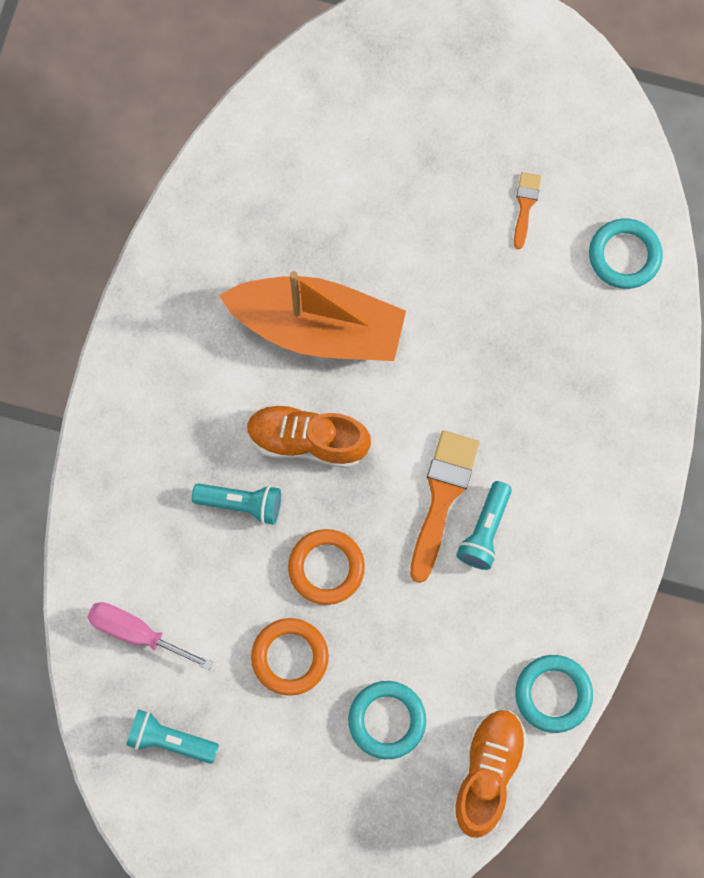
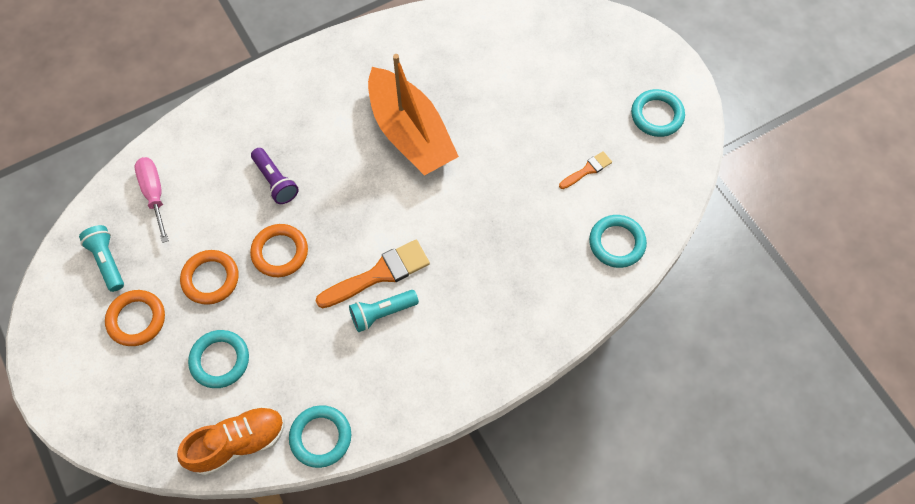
camera: 45 degrees right, 10 degrees down
(241, 504) = (275, 181): turquoise flashlight -> purple flashlight
(265, 763) = (136, 319): none -> orange ring
(307, 440) = (343, 182): orange shoe -> none
(533, 84) = (657, 115): none -> turquoise ring

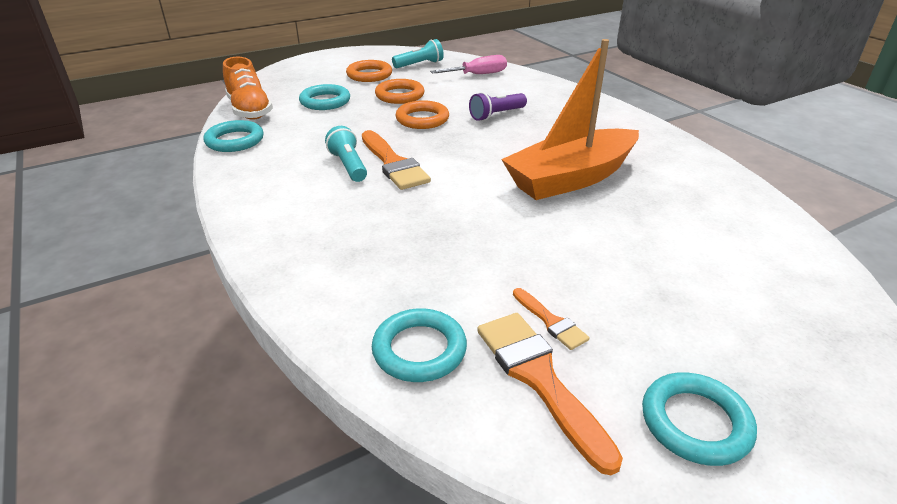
camera: 90 degrees right, 30 degrees down
(634, 181) = (539, 378): none -> orange brush

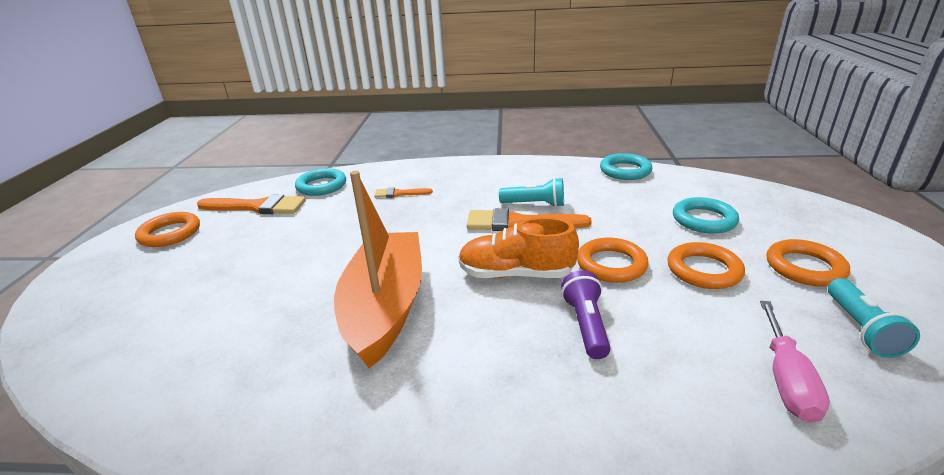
camera: 125 degrees right, 5 degrees down
(249, 110) = (696, 182): orange shoe -> orange shoe (516, 274)
(551, 321) = (276, 223): orange brush -> orange brush (399, 194)
(695, 422) = (170, 233): turquoise ring -> orange ring

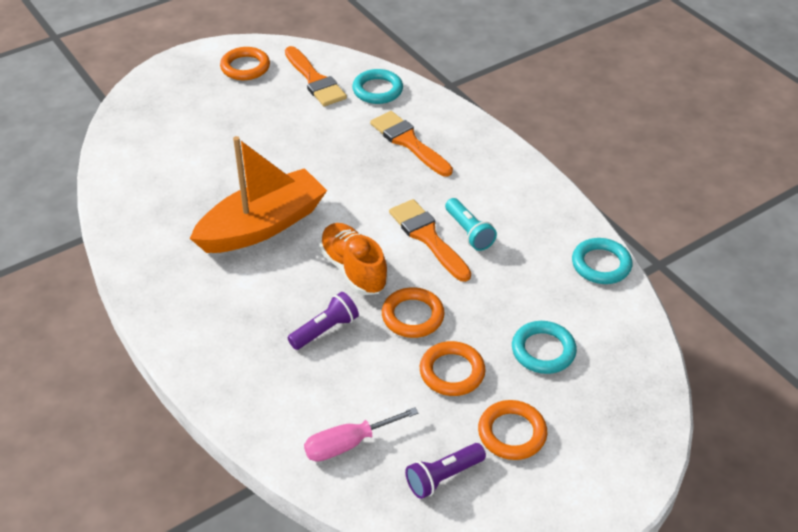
camera: 50 degrees right, 15 degrees up
(399, 194) = (408, 142): orange brush -> orange brush, size x1.87
(861, 328) = (443, 477): turquoise flashlight -> purple flashlight

